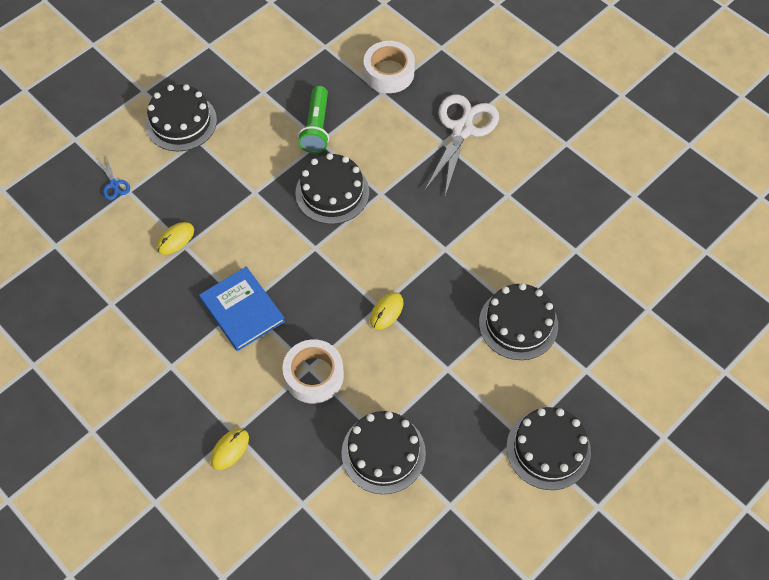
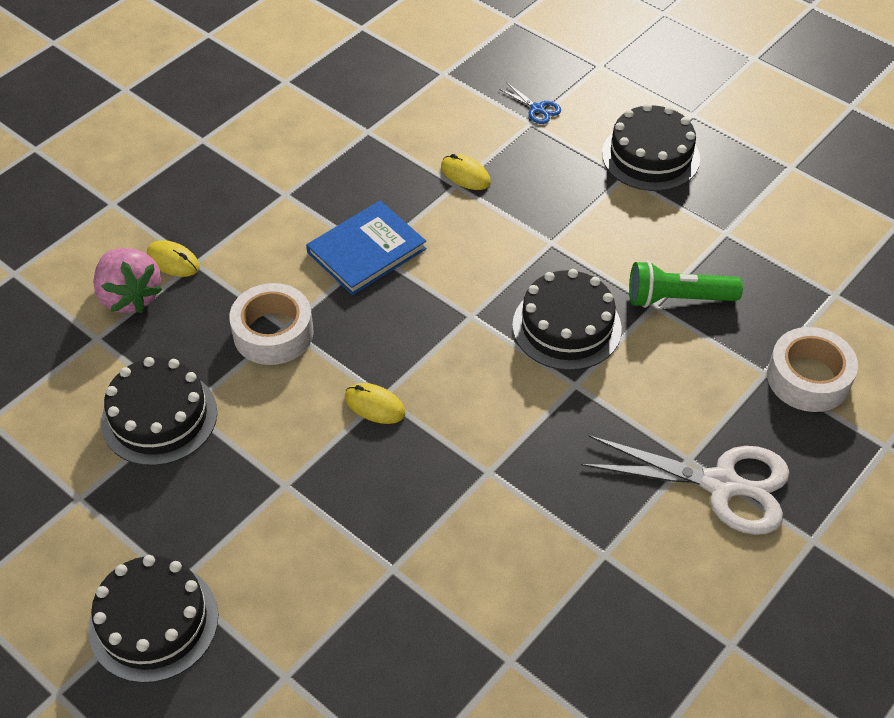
camera: 85 degrees right, 10 degrees down
(114, 185) = (537, 109): blue scissors -> blue scissors turned 105 degrees counterclockwise
(263, 480) = (130, 296): none -> pink strawberry
(518, 324) = (364, 576): black cake -> none

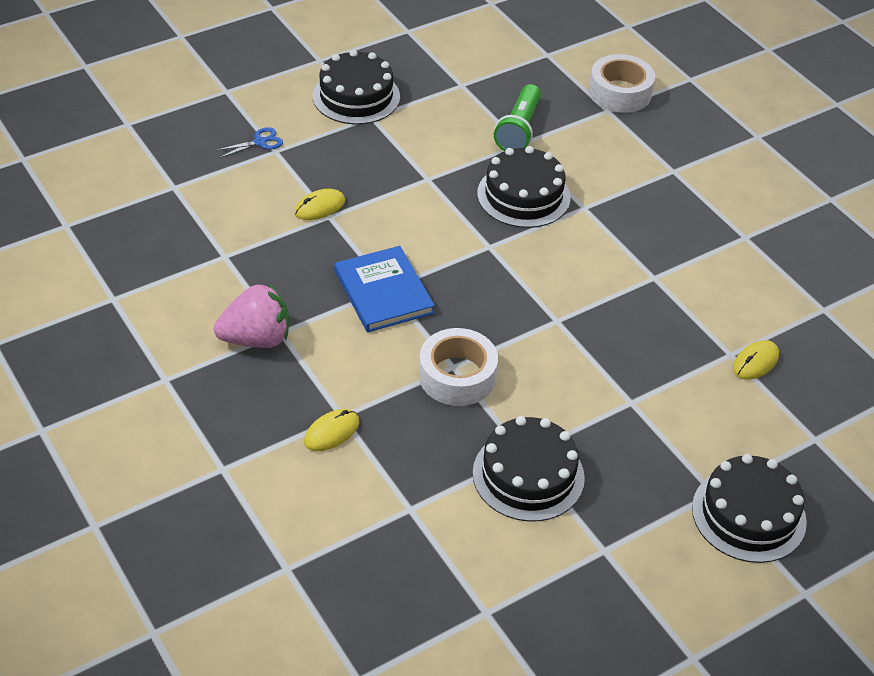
camera: 75 degrees left, 5 degrees down
(130, 296) = (365, 473): pink strawberry -> pink strawberry (256, 339)
(374, 405) = (565, 327): yellow mouse -> yellow mouse (755, 362)
(723, 485) = (701, 162): white scissors -> none

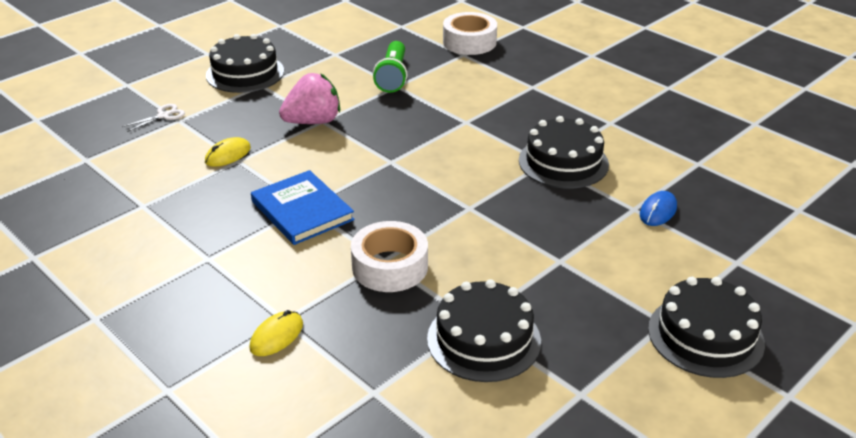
camera: 10 degrees left, 10 degrees down
(256, 339) = (185, 268): pink strawberry -> pink strawberry (313, 122)
(260, 142) = (164, 115): blue scissors -> white scissors
(523, 195) = (410, 121): black cake -> black cake (563, 162)
(755, 362) = (658, 211): yellow mouse -> blue mouse

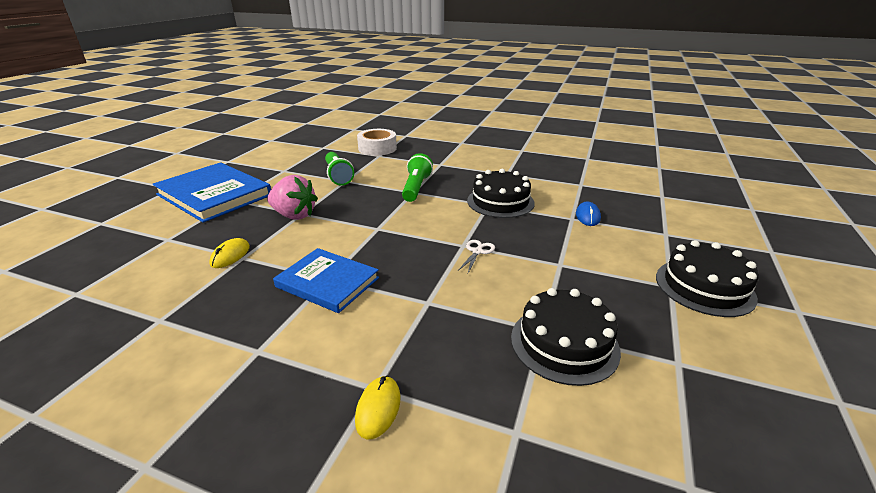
camera: 25 degrees left, 5 degrees down
(164, 115) = (150, 239): white scissors -> white scissors (477, 251)
(245, 73) = (214, 195): black cake -> blue book
(313, 122) = (294, 215): pink strawberry -> pink strawberry turned 75 degrees clockwise
(390, 266) = (437, 306): white tape -> none
(474, 116) = (416, 188): none -> green flashlight

